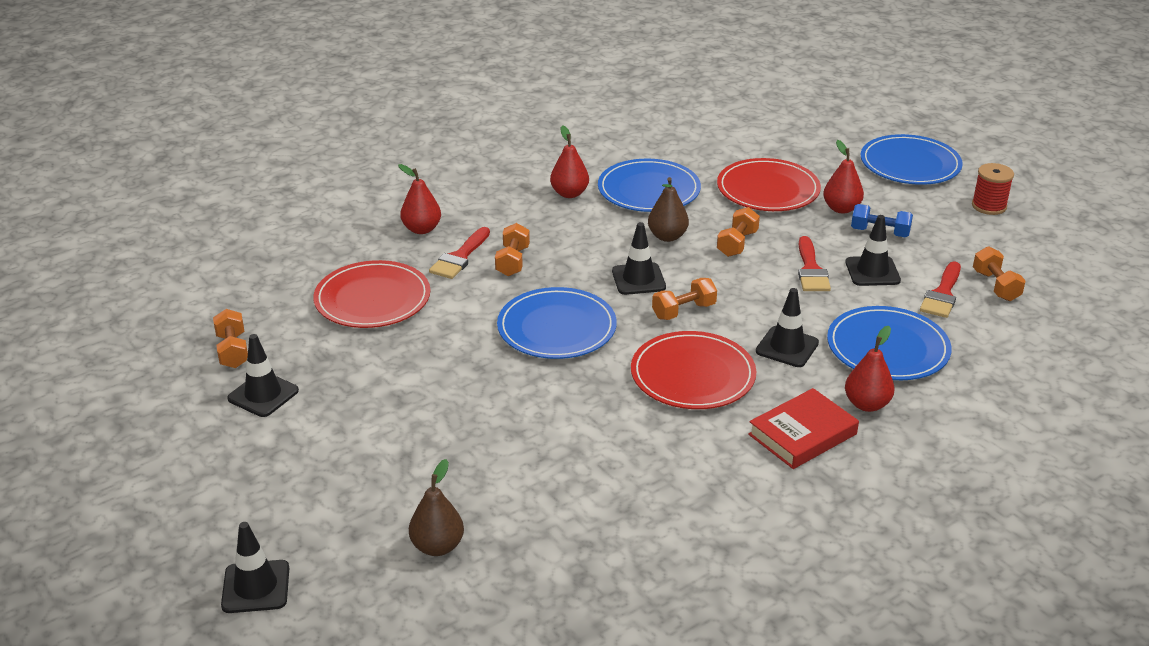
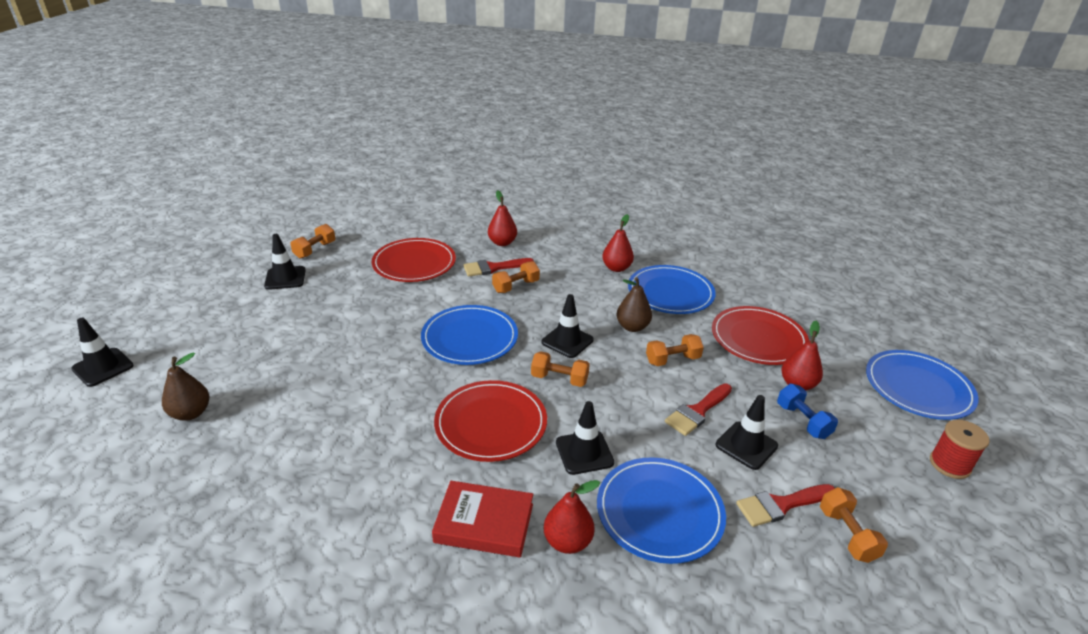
camera: 45 degrees right, 0 degrees up
(995, 286) = (847, 534): orange dumbbell -> orange dumbbell turned 45 degrees counterclockwise

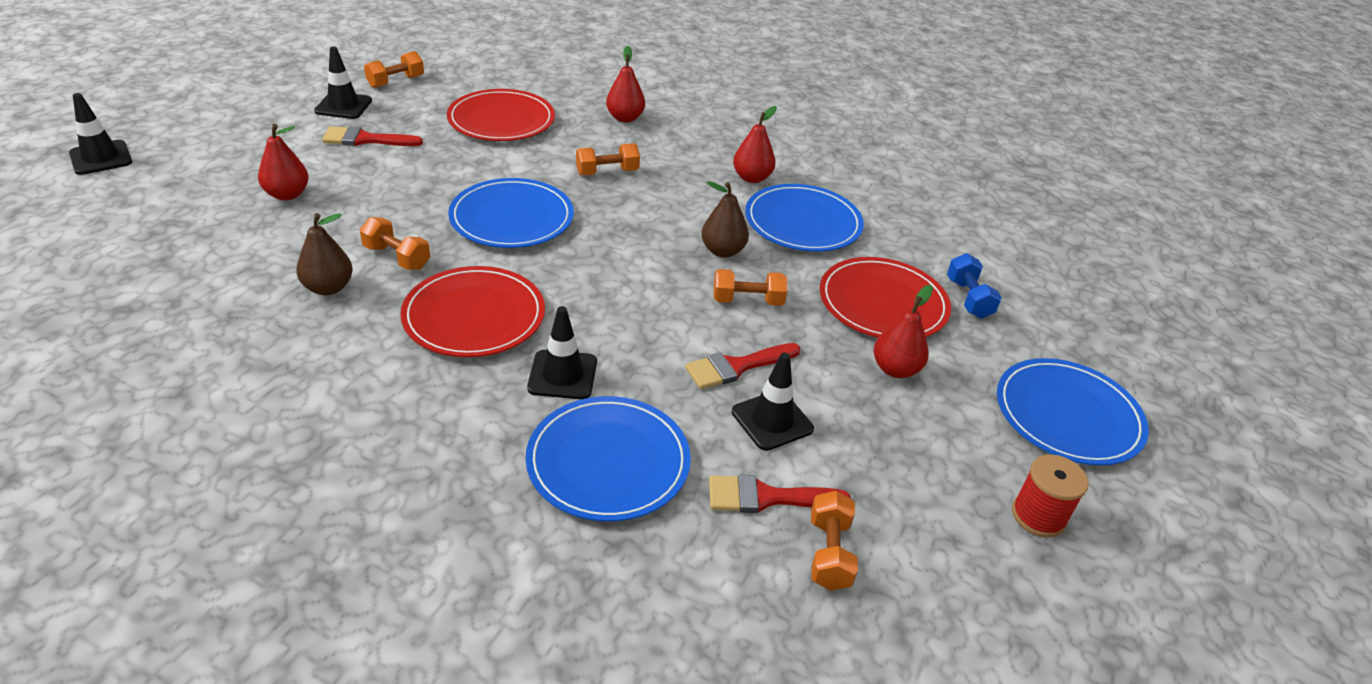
camera: 15 degrees right, 5 degrees up
(191, 413) = (160, 225): brown pear -> brown pear (328, 288)
(484, 523) = (397, 416): red book -> none
(493, 268) = (594, 145): red brush -> red brush (365, 139)
(559, 379) = (588, 288): orange dumbbell -> orange dumbbell (397, 257)
(567, 341) = (628, 248): black traffic cone -> none
(567, 541) = (478, 461): red pear -> red pear (287, 194)
(803, 421) = (869, 413): blue dumbbell -> blue dumbbell (968, 298)

